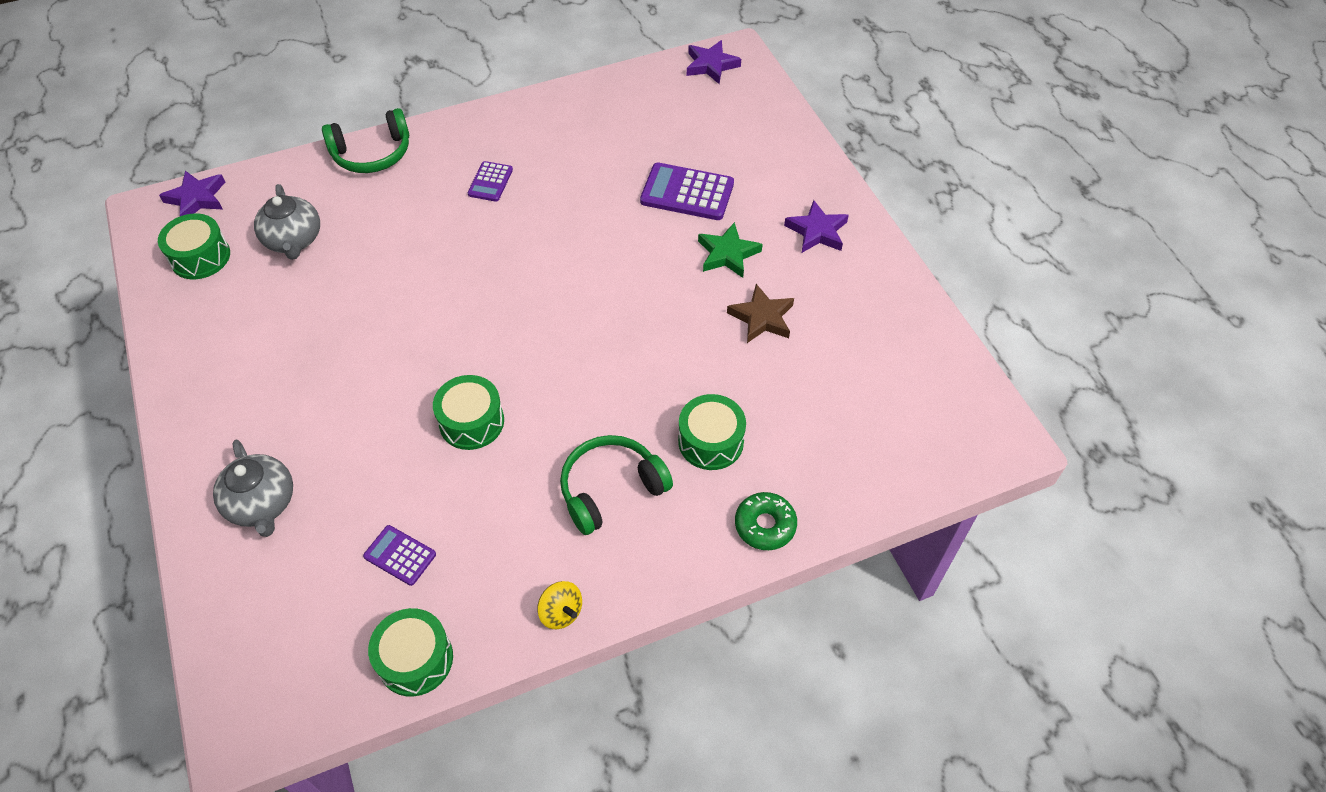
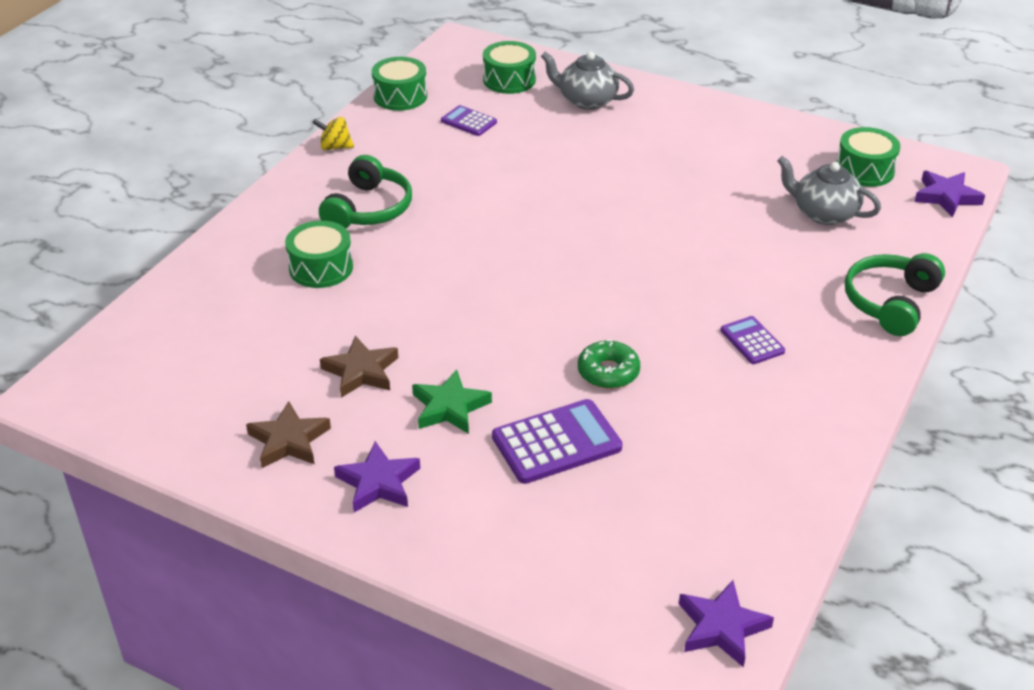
camera: 140 degrees right, 15 degrees down
(400, 555) = (469, 121): purple calculator -> purple calculator turned 135 degrees counterclockwise
(471, 422) = (515, 192): green drum -> green drum (509, 80)
(765, 525) = (232, 244): green donut -> green donut (608, 372)
(852, 293) = (289, 441): none -> brown star

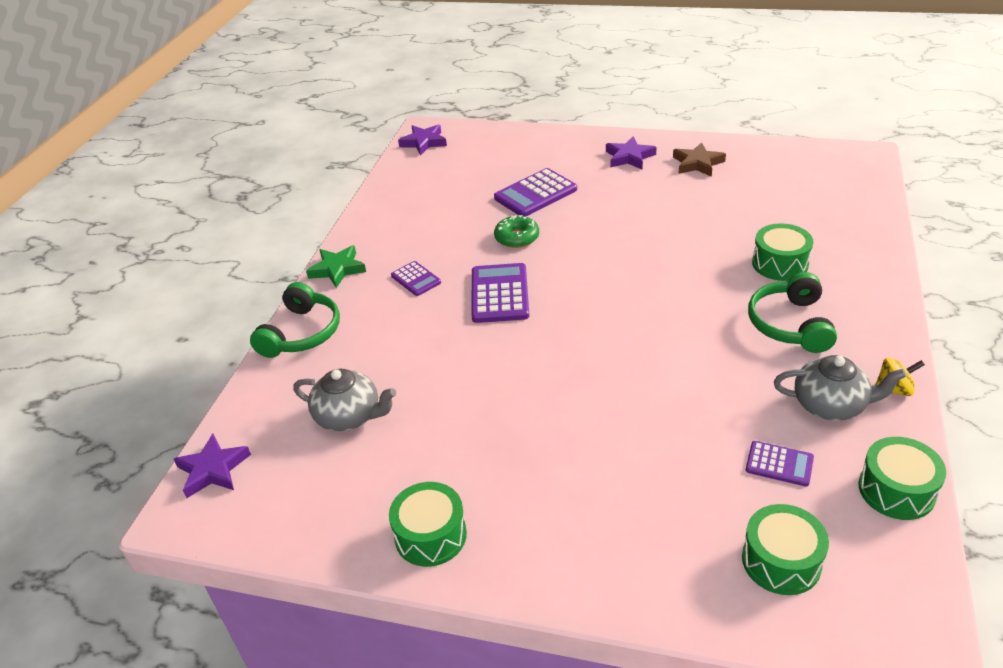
camera: 170 degrees right, 0 degrees up
(361, 371) = (685, 204): brown star -> none
(449, 407) = (612, 197): green star -> green star (337, 269)
(586, 100) = (656, 541): grey teapot -> grey teapot (830, 405)
(651, 300) = (500, 294): none -> purple calculator
(864, 170) = (296, 491): green drum -> green drum (430, 535)

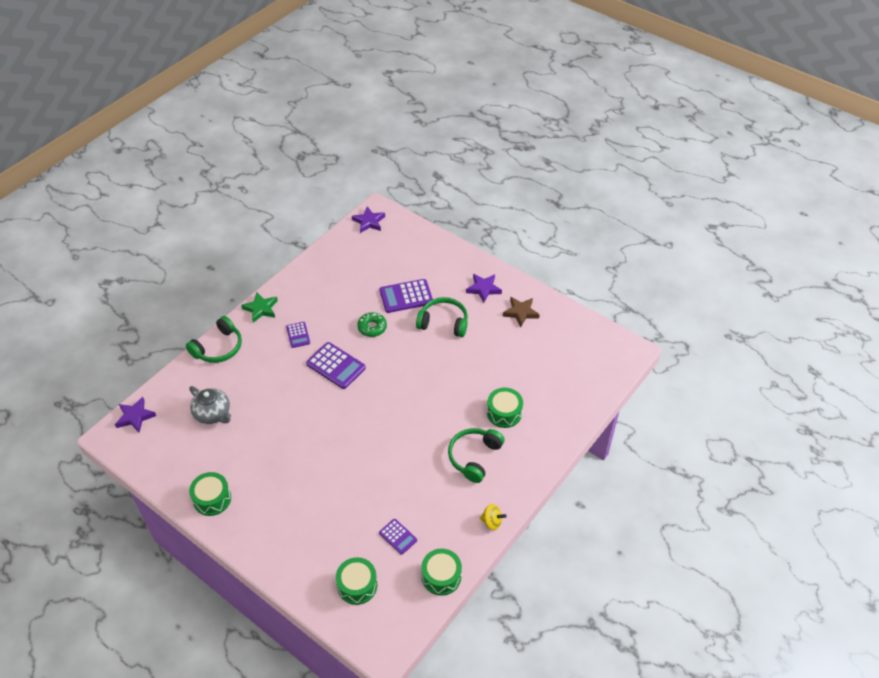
camera: 20 degrees right, 10 degrees up
(500, 294) = (335, 366): purple calculator -> purple calculator turned 105 degrees clockwise
(609, 203) = (443, 323): none -> green headphones
(830, 405) = (451, 516): grey teapot -> none

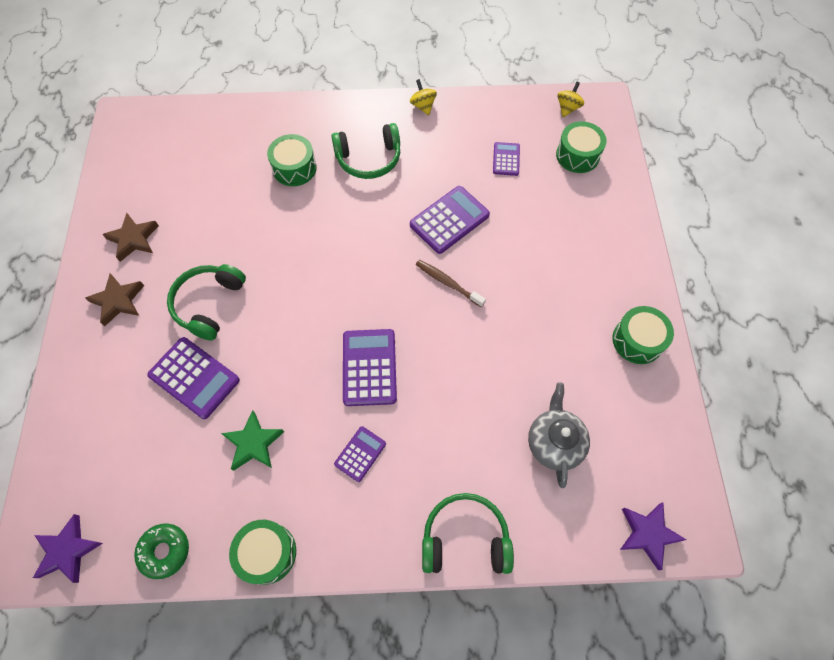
camera: 130 degrees left, 15 degrees up
(261, 309) = (356, 548): green star -> green star (253, 443)
(344, 434) = (448, 283): none -> brown toothbrush
(372, 327) = (277, 376): green donut -> green donut (165, 551)
(384, 467) = (449, 220): none -> purple calculator
(402, 618) = (567, 108): none -> yellow spinning top
(441, 576) = (507, 107): green drum -> green drum (267, 553)
(443, 323) = (209, 304): green headphones -> green headphones turned 45 degrees clockwise
(483, 289) = (118, 301): purple star -> brown star

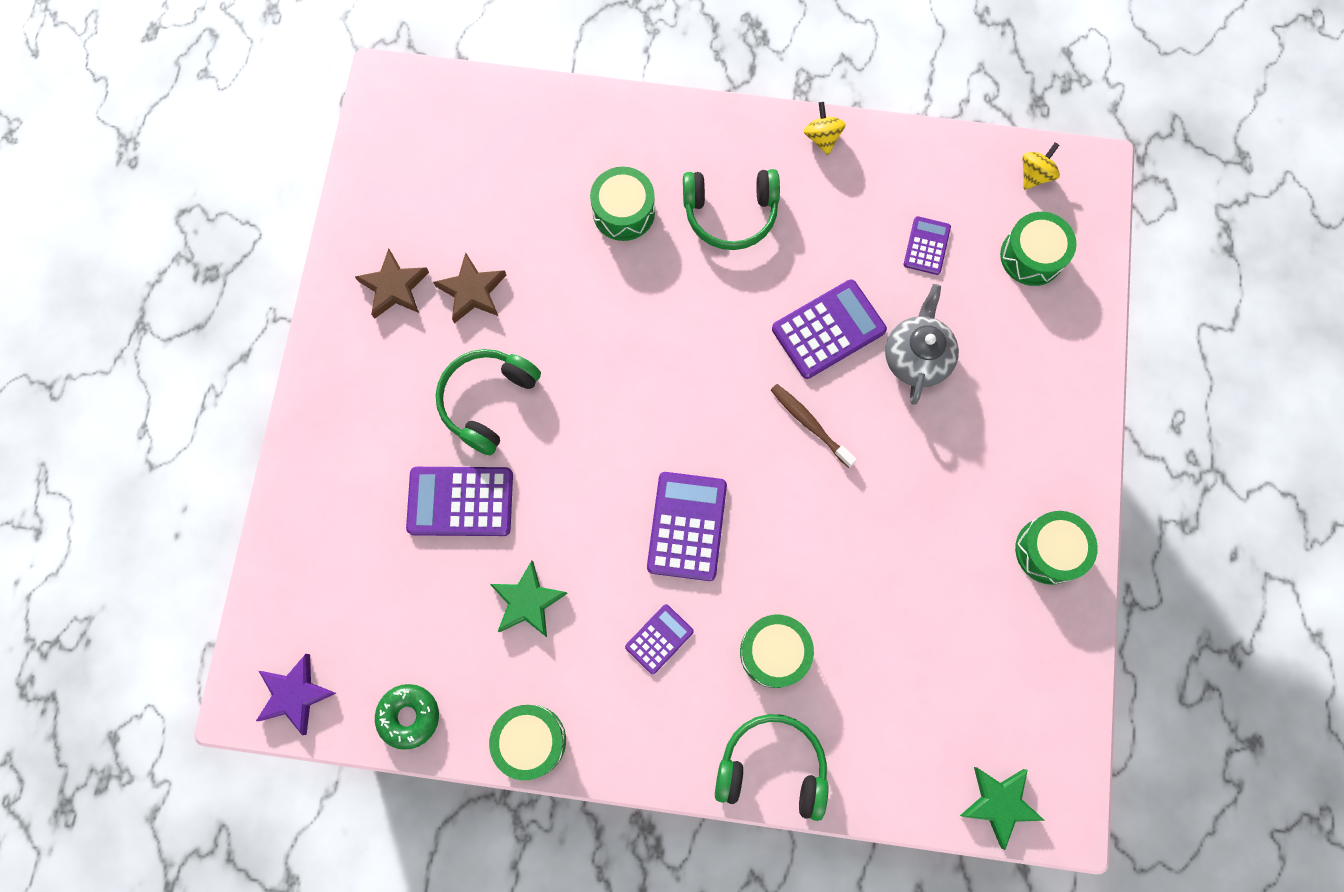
camera: 10 degrees right, 10 degrees up
(118, 301) = (369, 376): brown star -> brown star (472, 291)
(194, 378) = (460, 501): purple calculator -> purple calculator turned 135 degrees clockwise
(450, 448) = (774, 652): none -> green drum
(554, 442) = (907, 668): grey teapot -> grey teapot (916, 357)
(648, 534) = (999, 803): purple star -> green star

